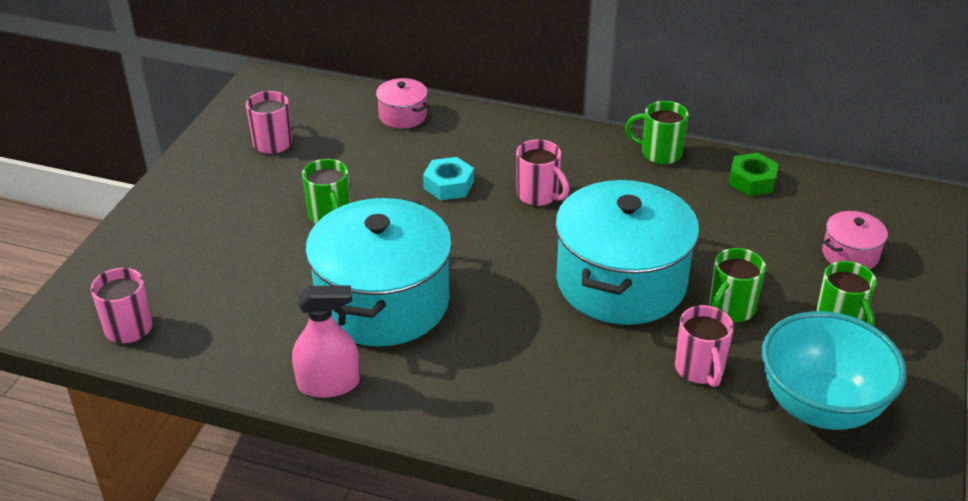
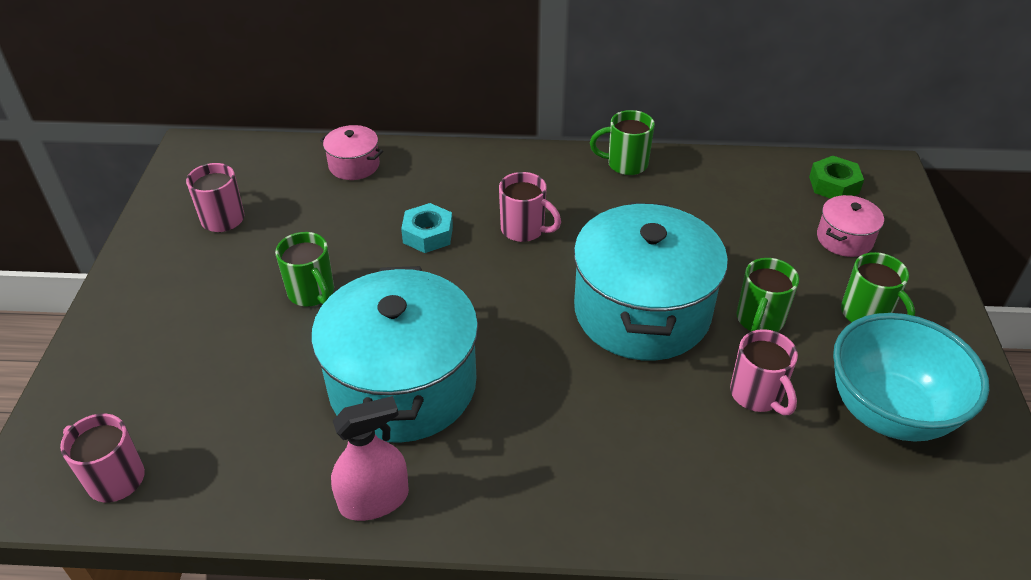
camera: 15 degrees left, 5 degrees up
(752, 181) = (723, 178): green nut -> green nut (833, 185)

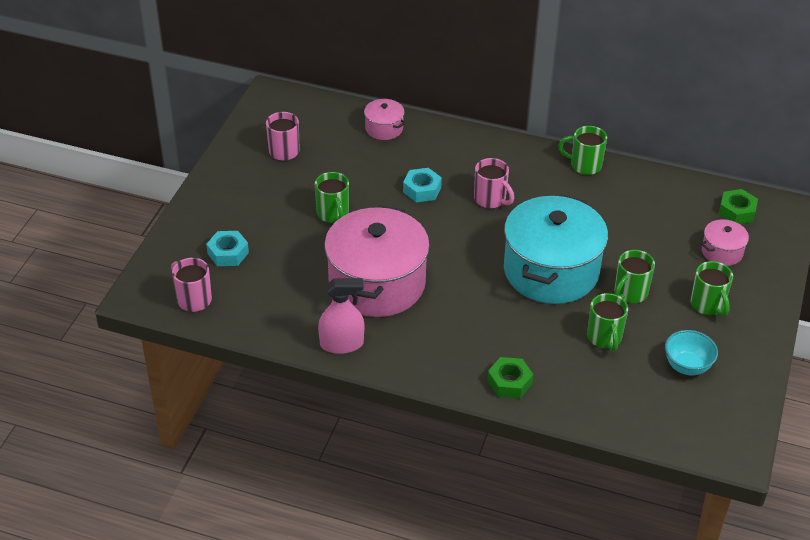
camera: 15 degrees right, 0 degrees up
(162, 386) = (228, 253): none -> turquoise nut
(403, 385) = (377, 283): turquoise pot -> pink pot
(654, 503) = (509, 382): none -> green nut
(757, 395) = (604, 338): pink mug -> green mug
(888, 412) = (687, 366): turquoise bowl -> turquoise bowl, size x0.55

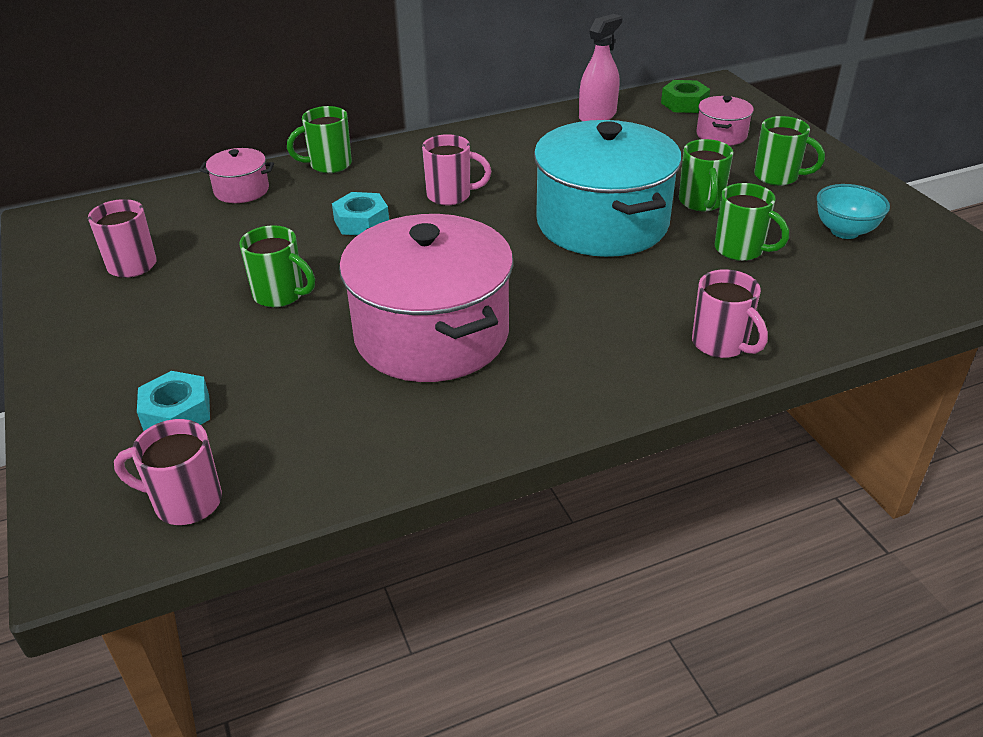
camera: 40 degrees left, 5 degrees down
(341, 344) = (476, 425): pink spray bottle -> pink spray bottle (597, 116)
(509, 382) = (721, 344): green nut -> pink mug
(584, 165) = (503, 130): green mug -> green mug (328, 165)

